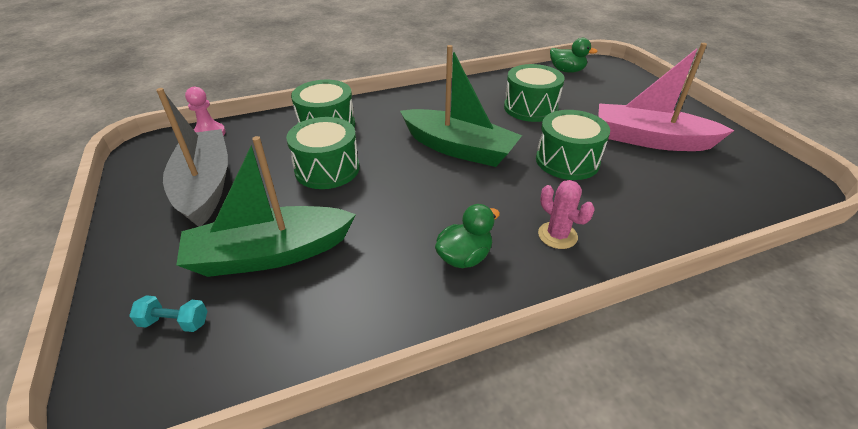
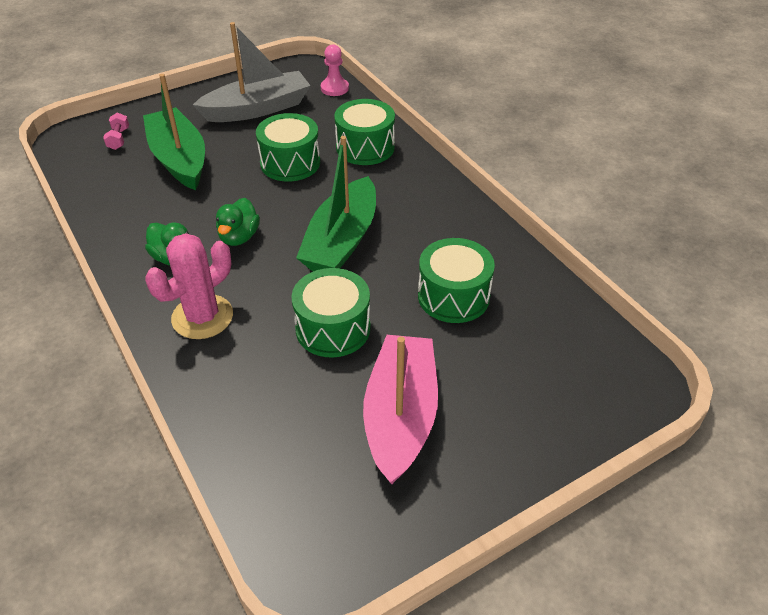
camera: 80 degrees right, 5 degrees up
(174, 322) = (118, 139): turquoise dumbbell -> pink dumbbell
(557, 235) = (202, 317): pink cactus -> pink cactus, size x1.60
(567, 71) = (591, 337): green duck -> green duck (239, 237)

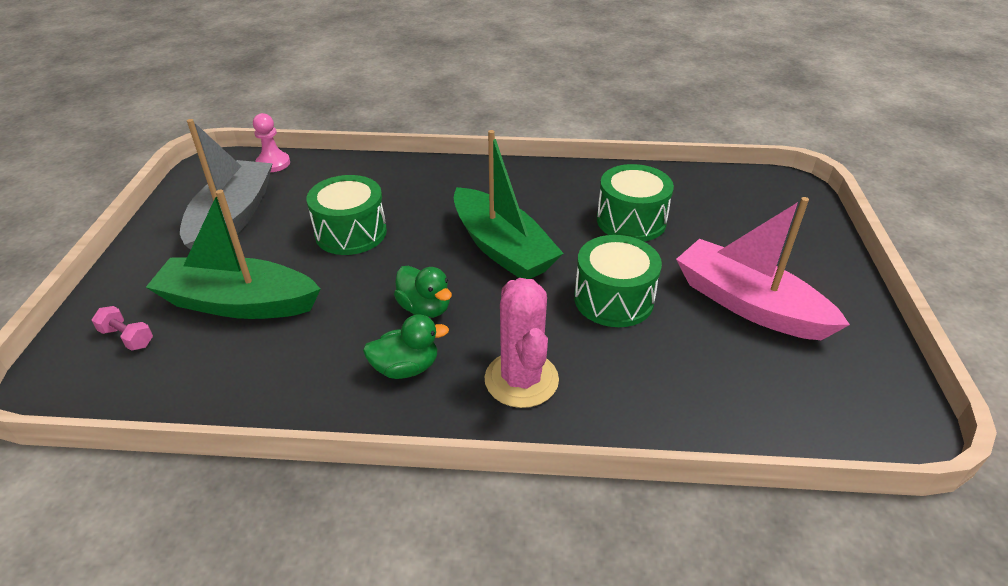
camera: 55 degrees left, 5 degrees down
(365, 147) = (387, 184): green drum -> none

